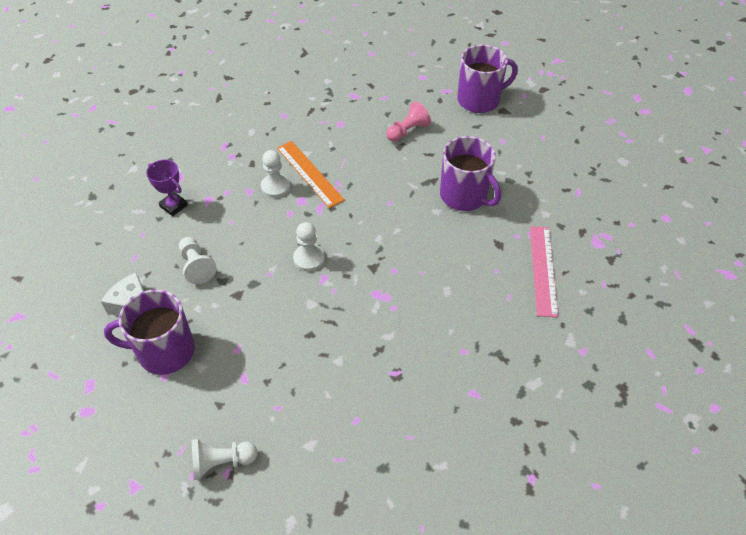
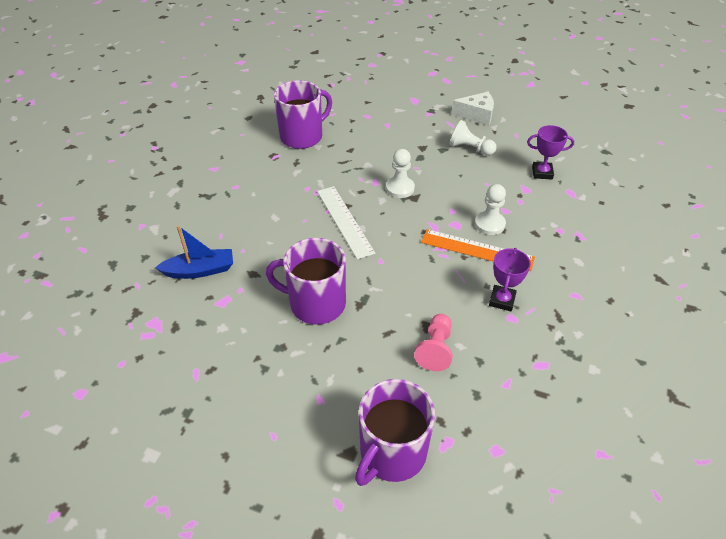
camera: 145 degrees right, 5 degrees down
(164, 351) = (427, 106): purple mug -> purple mug (302, 136)
(221, 462) = (339, 86): white pawn -> none
(334, 135) = (502, 300): none -> purple trophy
(388, 252) = (344, 221): none -> white ruler
(543, 270) = (200, 270): pink ruler -> blue boat

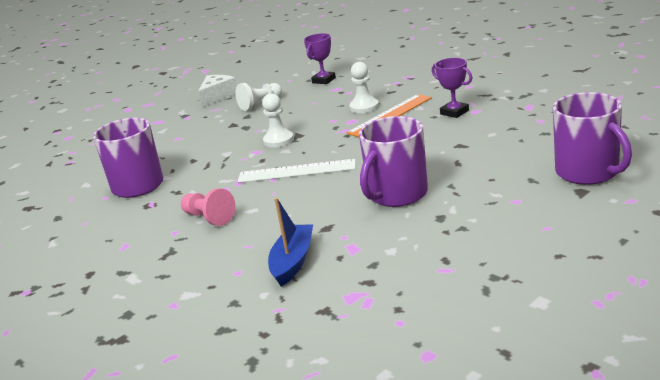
camera: 60 degrees left, 20 degrees down
(435, 349) = (489, 144): pink pawn -> pink pawn (209, 218)

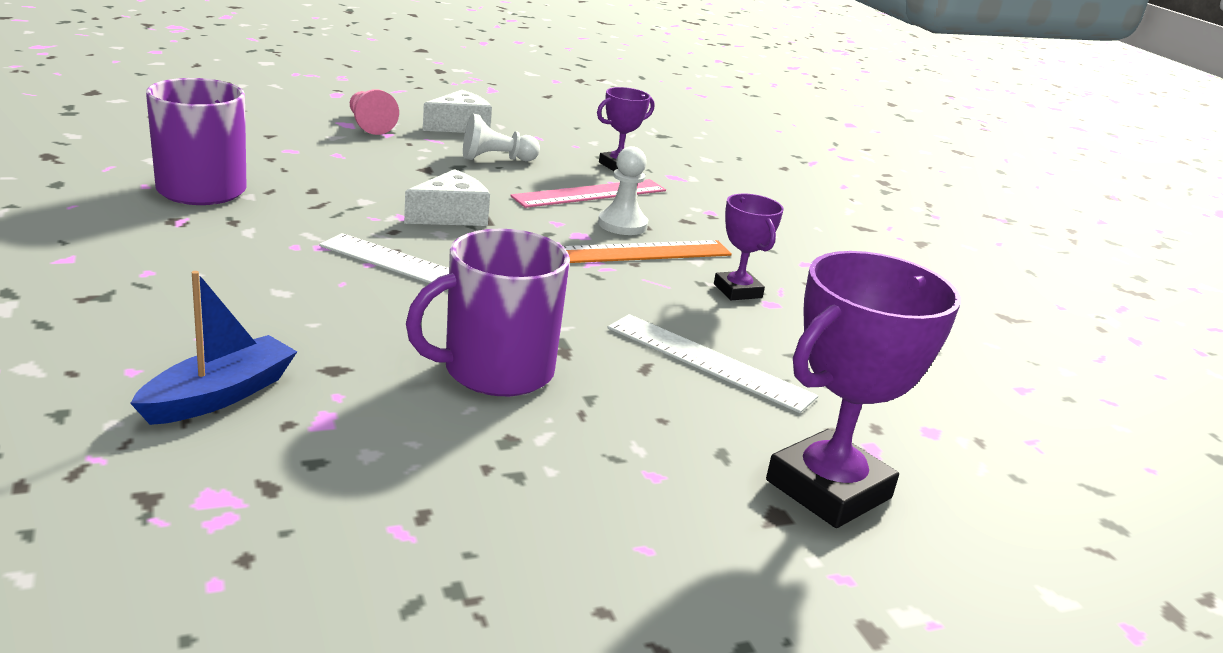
camera: 15 degrees right, 0 degrees up
(209, 218) = (215, 275): pink pawn -> pink pawn (369, 125)
(278, 140) = (451, 215): white pawn -> white cheese
(329, 100) = (590, 193): none -> pink ruler
(480, 147) = (709, 362): none -> white ruler
(588, 172) = (828, 489): purple mug -> purple trophy

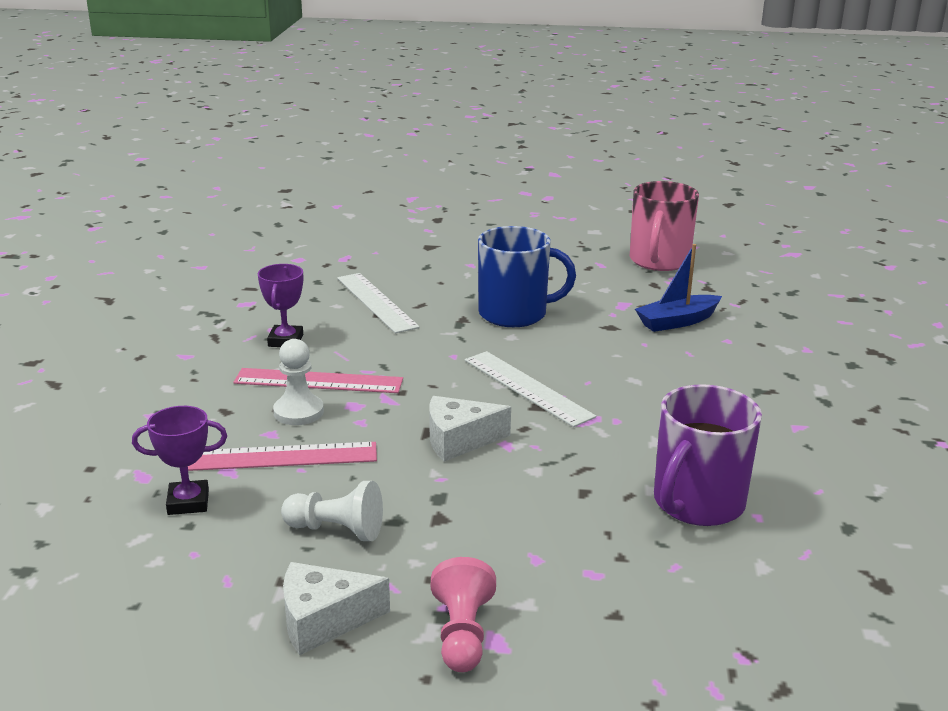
camera: 150 degrees left, 0 degrees up
(264, 574) = (659, 261): none -> pink mug
(495, 371) = (515, 314): purple mug -> blue mug
(642, 252) = (318, 381): orange ruler -> pink ruler
(828, 489) = (392, 249): purple trophy -> none

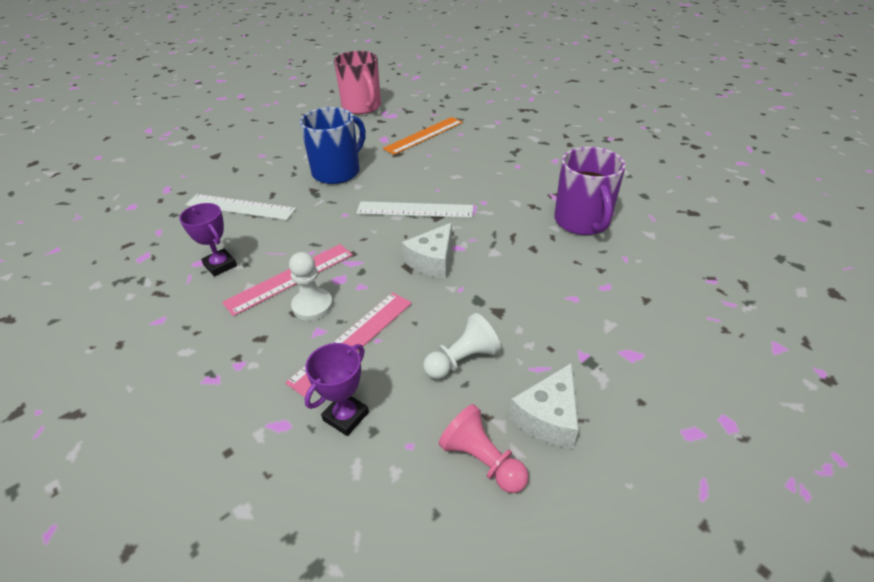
camera: 45 degrees left, 15 degrees up
(462, 634) = (614, 364): pink pawn -> pink pawn (482, 460)
(677, 322) = (424, 135): blue boat -> orange ruler

